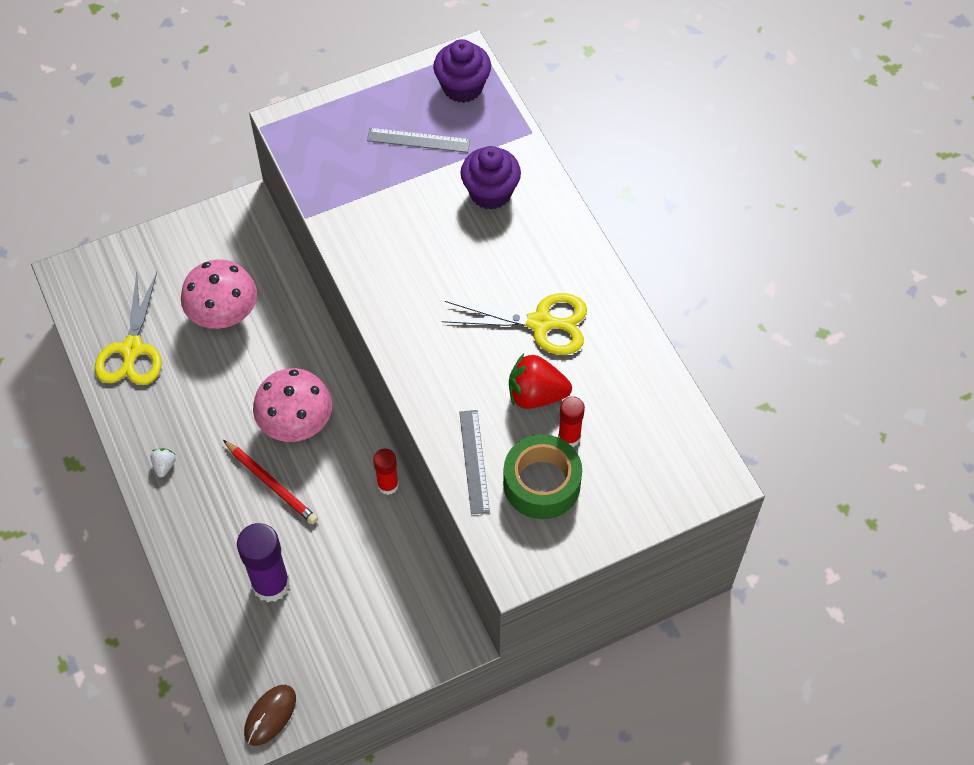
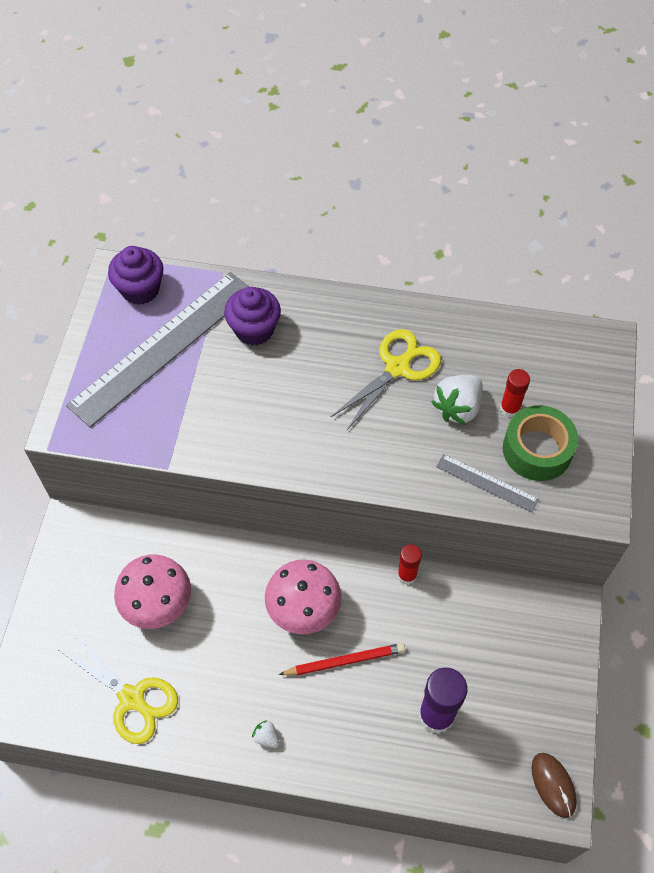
camera: 55 degrees left, 0 degrees up
(418, 140) = (163, 347): grey ruler -> grey ruler, size x2.27
(536, 395) = (458, 408): red strawberry -> white strawberry

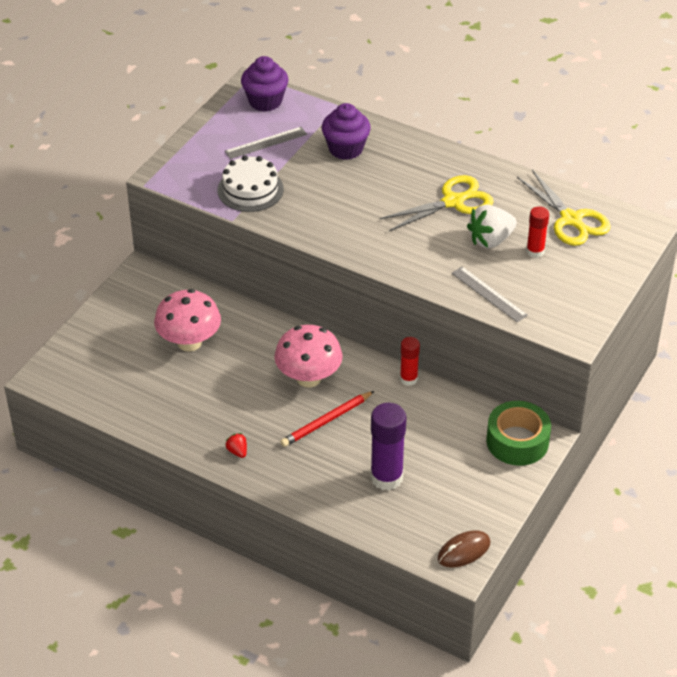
camera: 20 degrees right, 15 degrees down
(132, 699) = (140, 397): yellow scissors -> yellow scissors (571, 220)
(163, 347) = (266, 143): grey ruler -> grey ruler, size x0.44
(171, 418) = (250, 189): none -> white cake
(266, 737) = (237, 451): white strawberry -> red strawberry
(344, 661) = (326, 421): red pencil -> red pencil turned 135 degrees clockwise
(537, 450) = (544, 284): green tape -> green tape (517, 441)
(553, 785) = (464, 551): brown mouse -> brown mouse turned 60 degrees clockwise

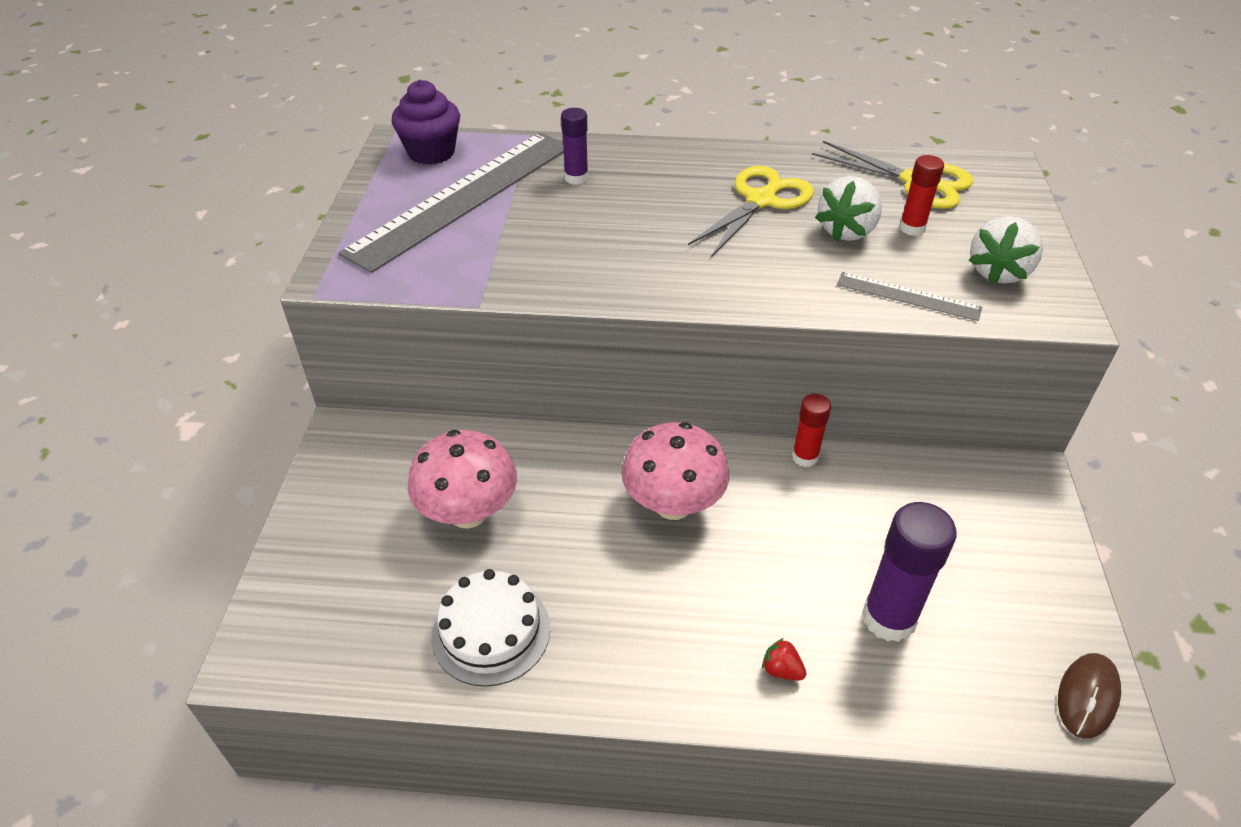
camera: 25 degrees left, 0 degrees up
(237, 451) = (645, 666): red strawberry -> red strawberry (781, 670)
(250, 189) = (479, 259): white cake -> white cake (491, 631)
(266, 143) = (464, 198): grey ruler -> grey ruler, size x2.27
(326, 421) = (742, 561): red pencil -> none
(345, 149) = (576, 178): purple cupcake -> purple glue stick
(517, 441) = (1006, 492): green tape -> none
(561, 297) = (998, 272): none -> white strawberry

